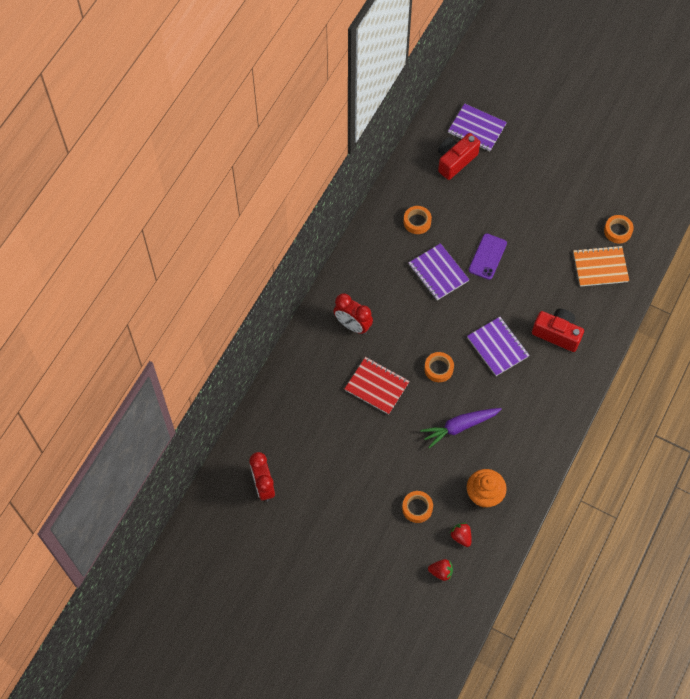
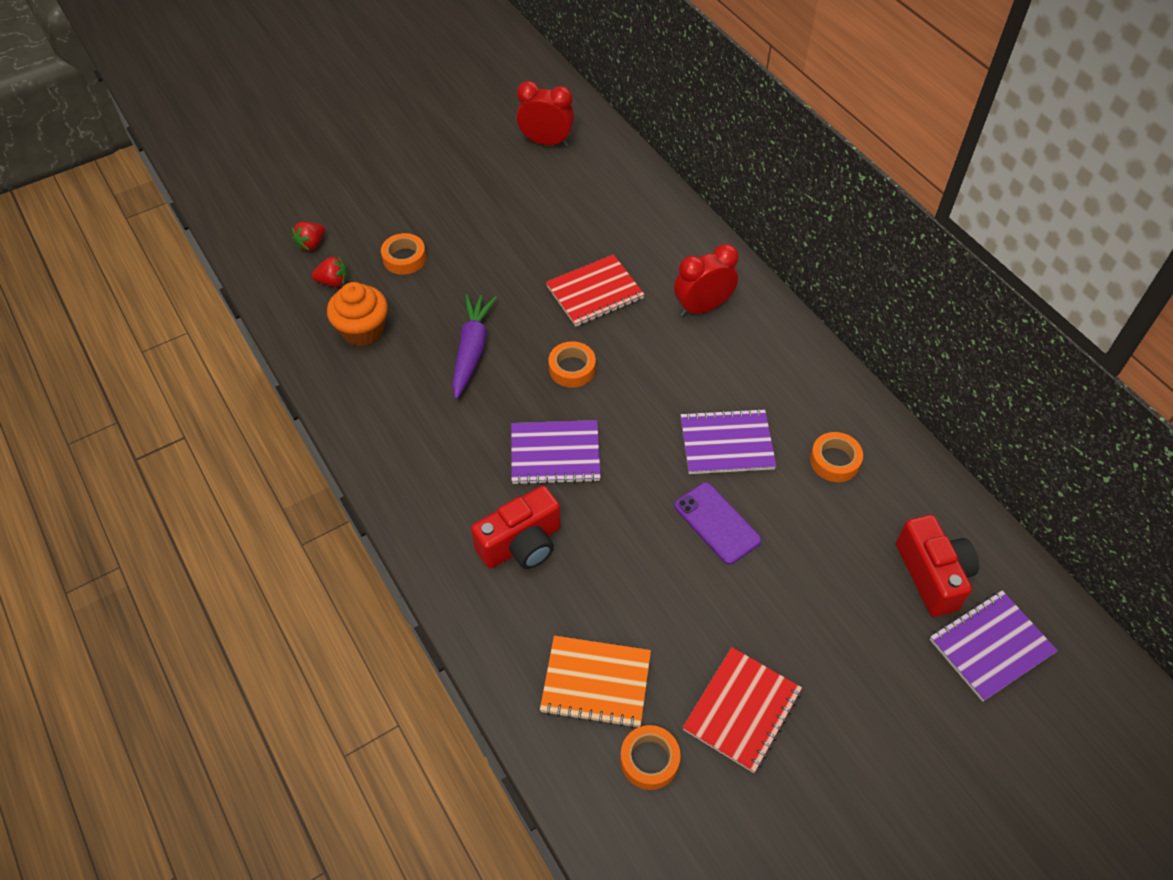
camera: 120 degrees right, 10 degrees down
(572, 207) = (742, 710): none -> red notebook
(600, 267) = (596, 682): orange notebook -> orange notebook turned 75 degrees clockwise

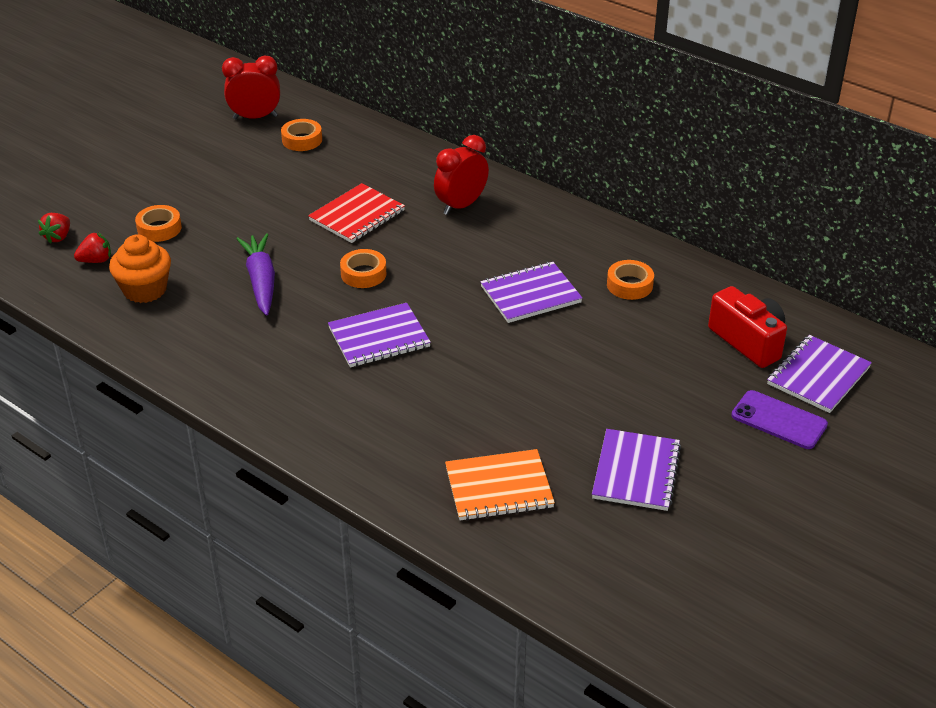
camera: 20 degrees left, 15 degrees down
(521, 544) = (380, 408): red camera -> none
(649, 760) = (573, 527): orange tape -> orange tape (302, 140)
(717, 523) = (550, 351): purple phone -> purple phone (779, 420)
(742, 710) = (636, 472): red notebook -> purple notebook

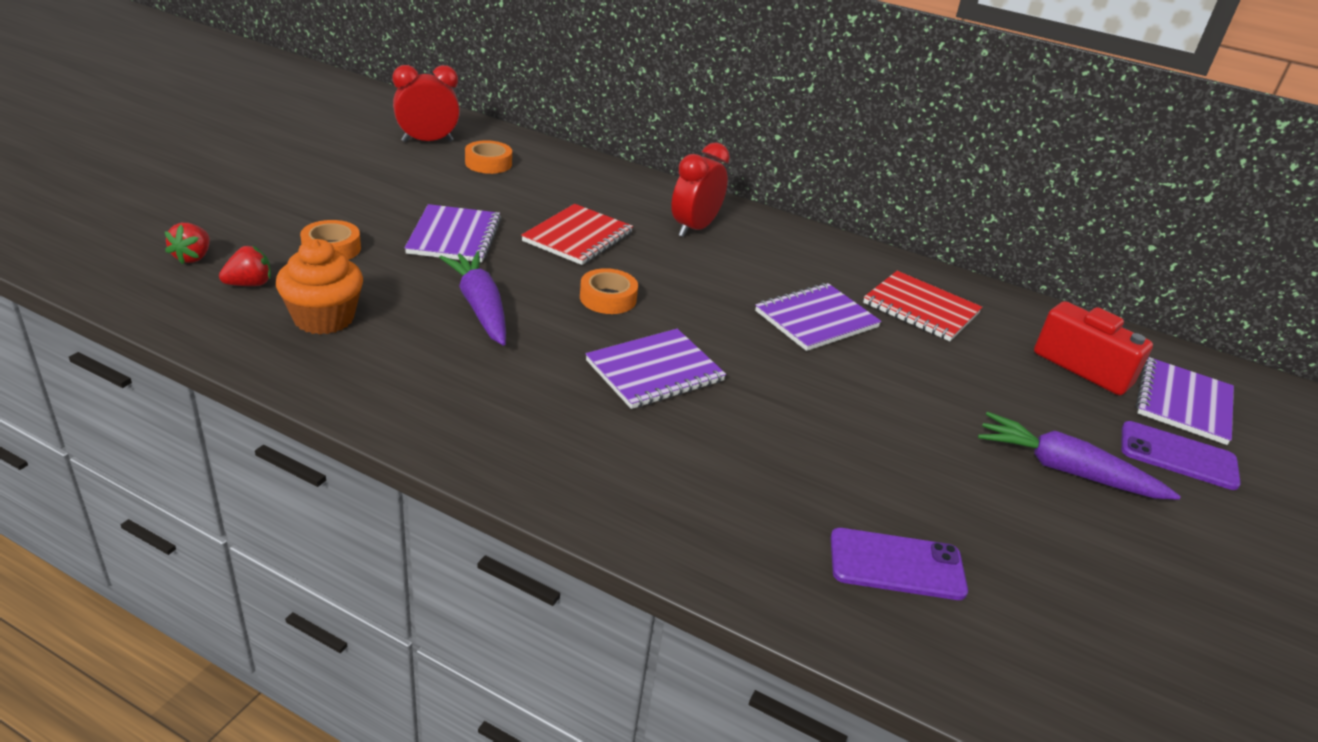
camera: 15 degrees left, 5 degrees down
(499, 487) = (897, 565): orange notebook -> purple phone
(629, 285) = (921, 308): orange tape -> red notebook
(636, 472) = (1058, 531): purple notebook -> purple notebook (454, 236)
(672, 427) = (1065, 470): none -> purple carrot

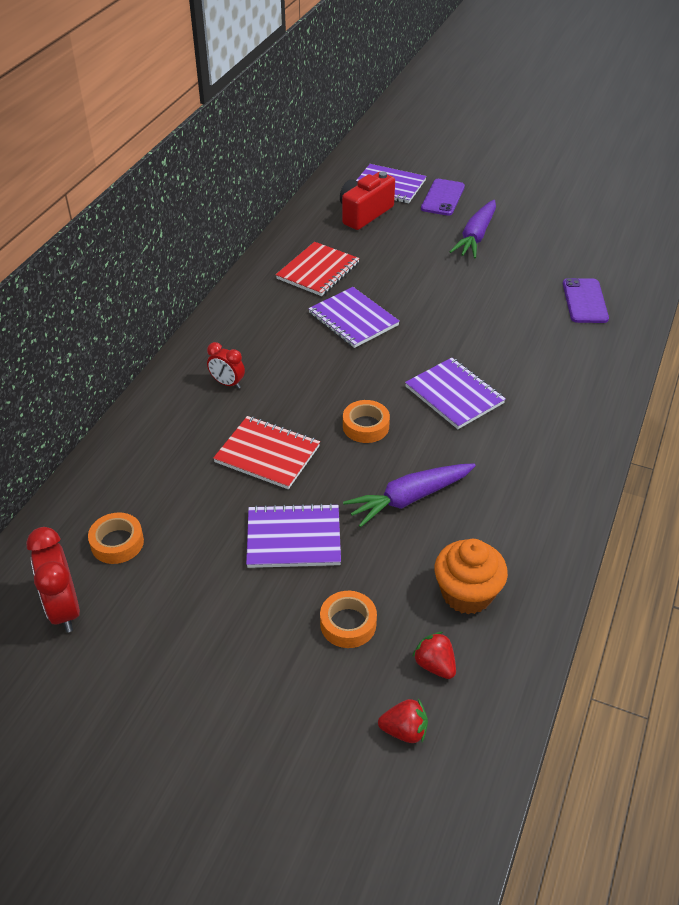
camera: 90 degrees left, 10 degrees up
(694, 228) = (227, 383): red clock -> red clock, size x0.61

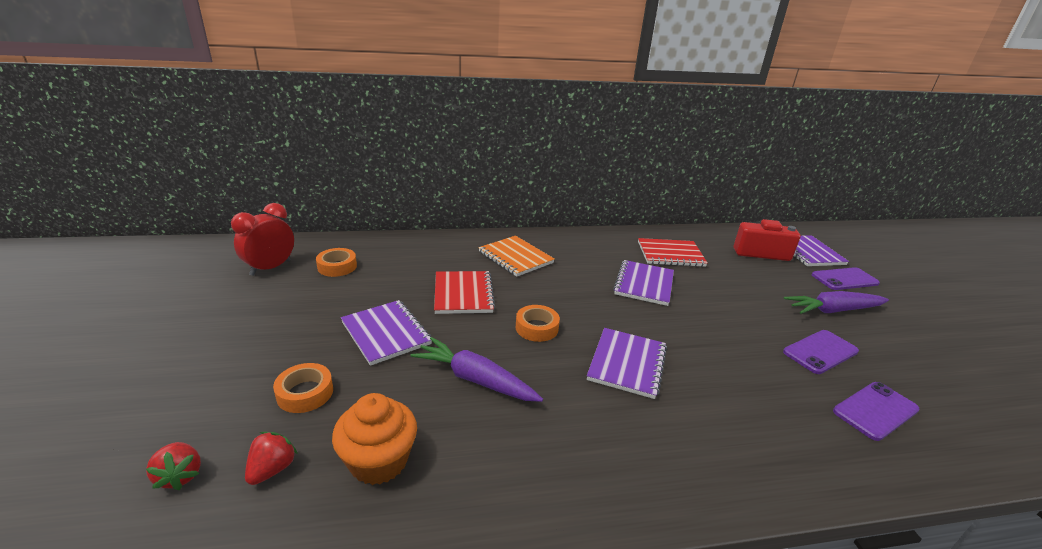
camera: 55 degrees right, 15 degrees down
(227, 383) = (515, 257): red clock -> orange notebook
(515, 281) = (820, 352): none -> purple phone

